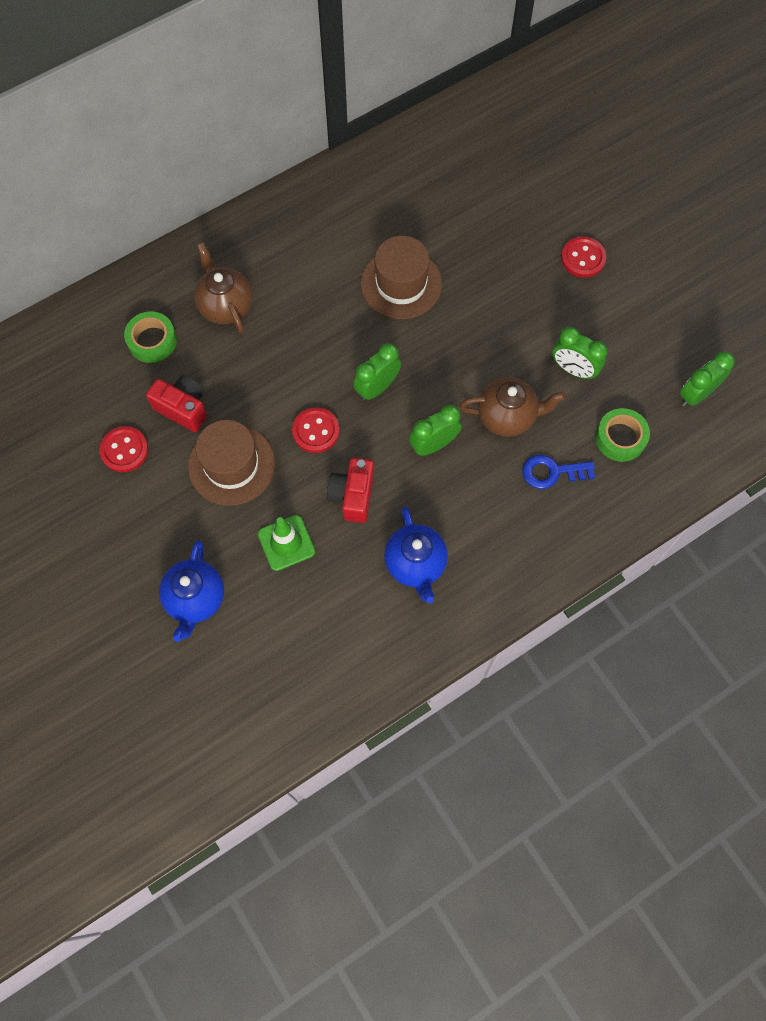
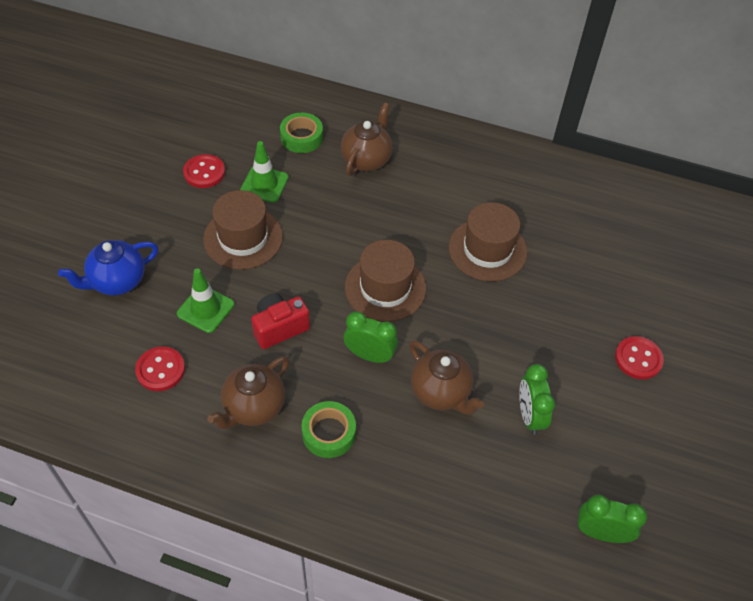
camera: 50 degrees right, 15 degrees down
(183, 408) = (264, 184): red camera -> green traffic cone
(316, 431) = (314, 271): red button -> red button (160, 370)
(377, 387) = (385, 288): green clock -> brown hat
(415, 564) = (253, 407): blue teapot -> brown teapot
(552, 472) = (419, 458): blue key -> none
(620, 438) = (499, 494): green tape -> green tape (329, 433)

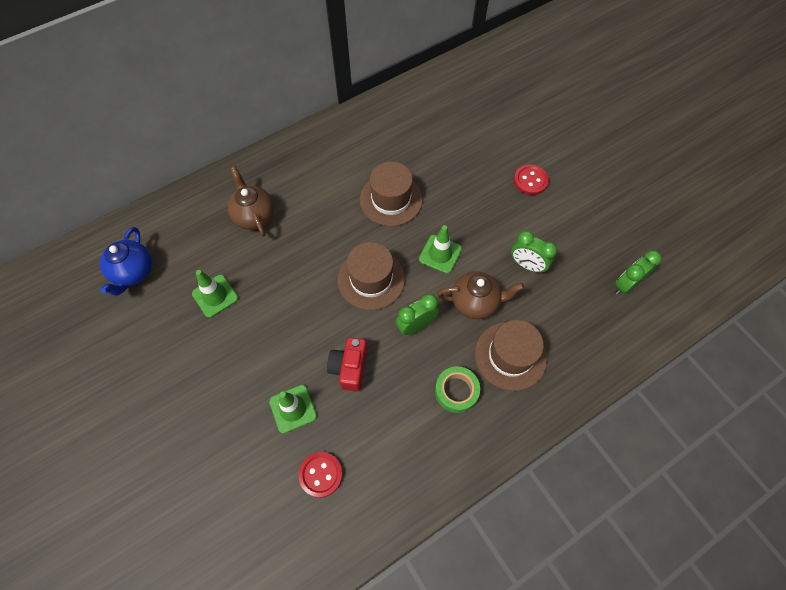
camera: 50 degrees left, 10 degrees up
(117, 281) = (213, 459): blue teapot -> blue teapot (133, 272)
(204, 172) = (165, 330): red button -> none
(243, 238) = (251, 342): brown hat -> brown hat (510, 356)
(253, 407) = (401, 428): brown teapot -> none
(301, 137) = (195, 243): green tape -> none
(466, 328) = (440, 254): none -> green traffic cone

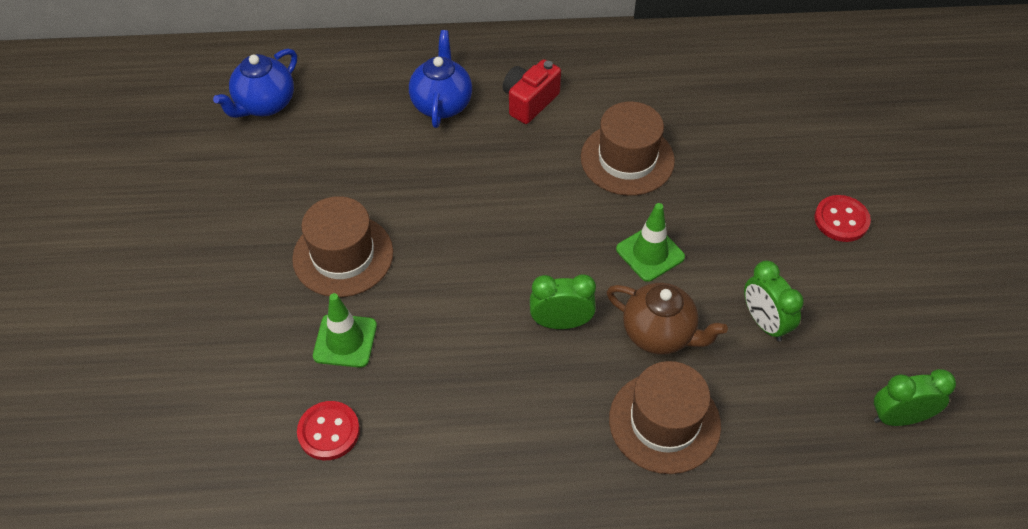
camera: 30 degrees right, 10 degrees down
(215, 296) = (338, 172): green traffic cone -> none
(254, 216) = (442, 104): brown teapot -> blue teapot
(349, 368) = (443, 330): red camera -> red camera (529, 102)
(371, 279) = (538, 241): brown hat -> brown hat (343, 255)
(456, 391) = (561, 427): green tape -> none

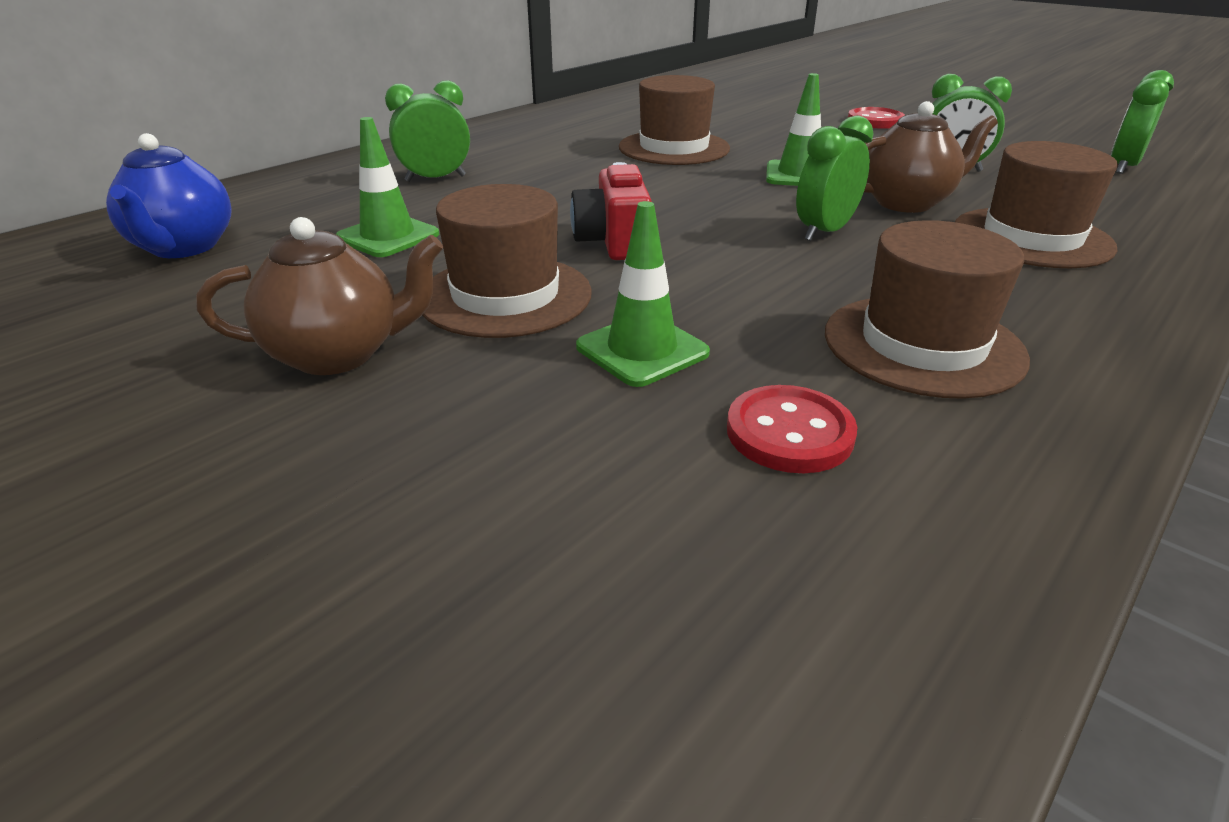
camera: 45 degrees left, 20 degrees down
(243, 249) = (339, 354): none -> brown teapot
(353, 158) = (388, 236): none -> green traffic cone
(442, 104) = (435, 179): blue teapot -> green clock
(455, 437) = (923, 345): none -> brown hat
(529, 102) = (526, 152): red camera -> red camera (613, 242)

